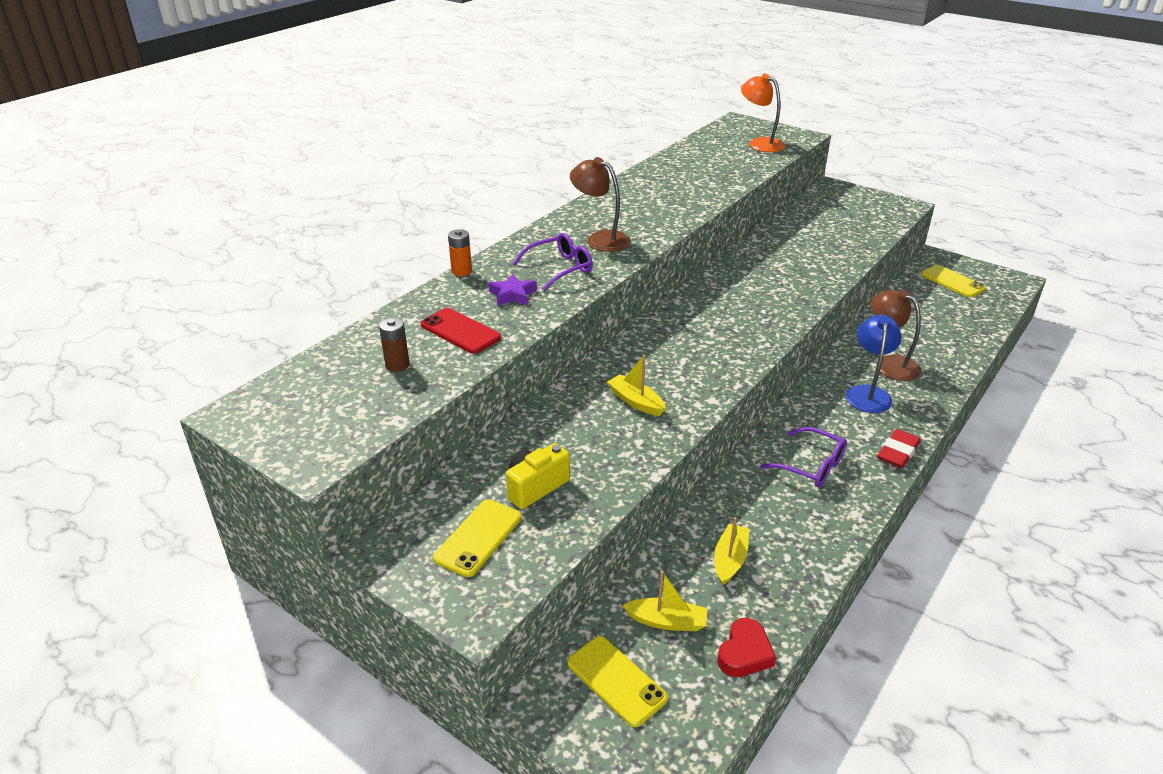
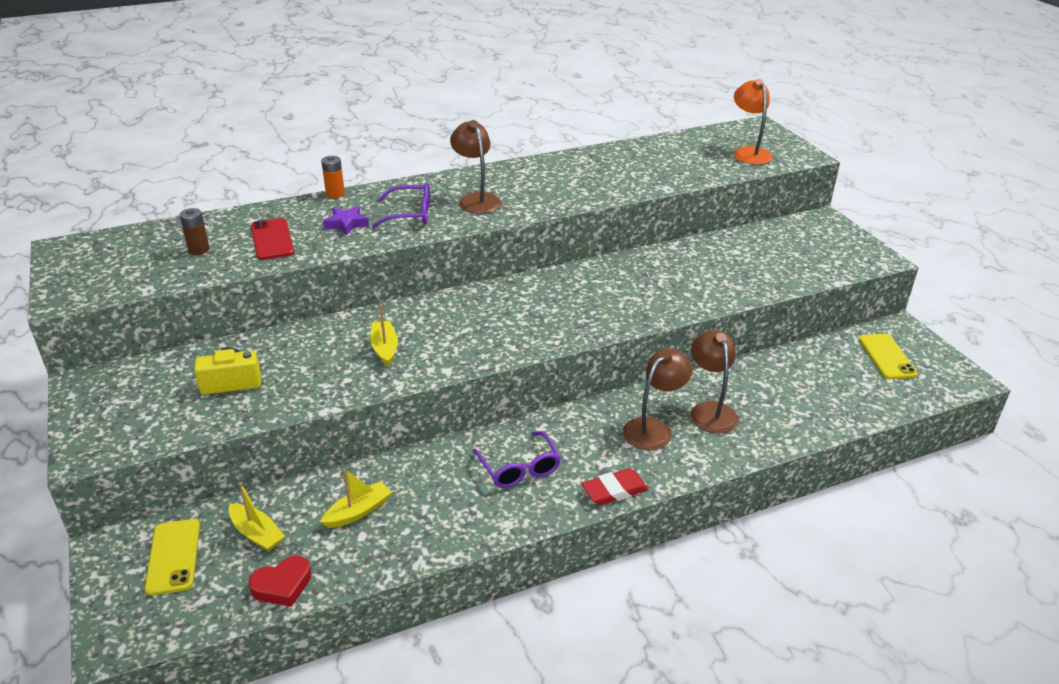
camera: 30 degrees right, 0 degrees up
(478, 537) = (151, 402): yellow phone -> none
(868, 393) = (653, 428): blue lamp -> brown lamp

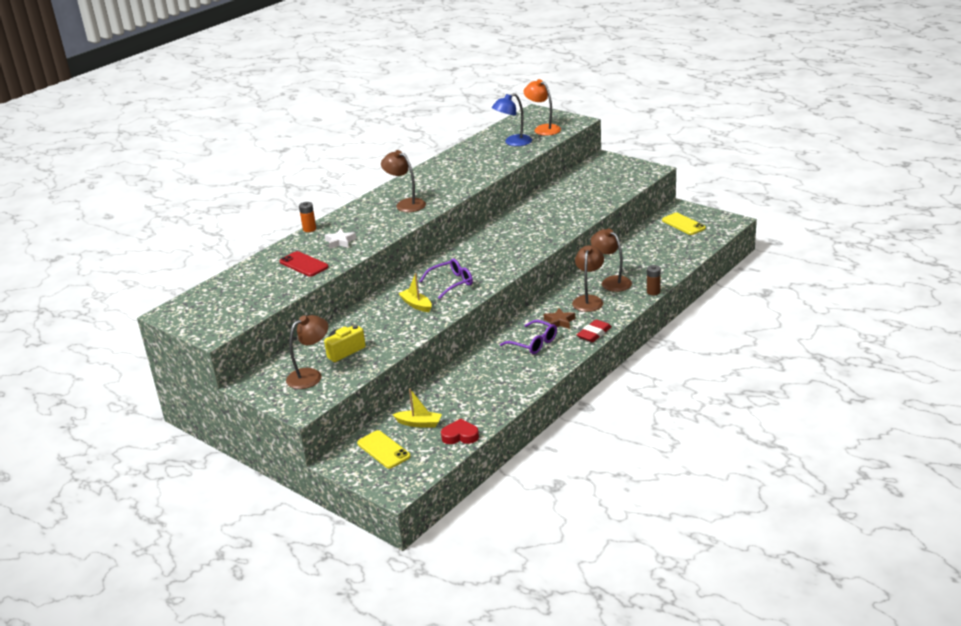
camera: 25 degrees left, 5 degrees down
(156, 402) = (310, 375): none -> brown lamp
(199, 250) = (263, 284): brown battery -> brown battery (653, 292)
(282, 585) = (460, 436): red heart -> red heart turned 120 degrees counterclockwise
(346, 224) = (340, 242): purple star -> white star
(358, 511) = (465, 393): yellow boat -> none
(410, 214) = (374, 224): purple glasses -> purple glasses (451, 283)
(584, 447) = (559, 322): none -> brown star
(692, 159) = (513, 142): none -> blue lamp

